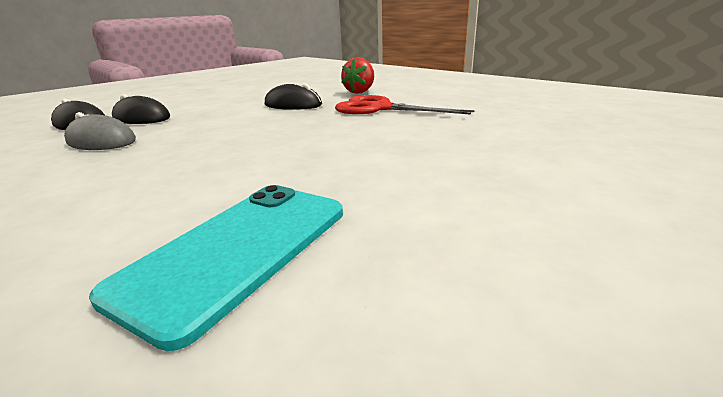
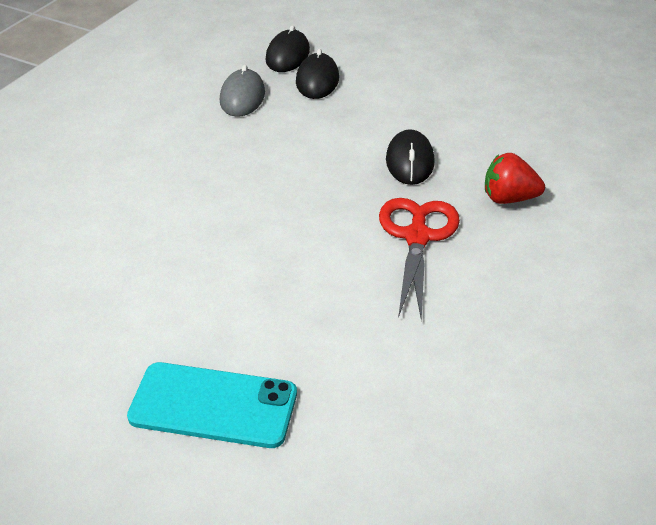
camera: 70 degrees right, 15 degrees up
(238, 249) = (85, 246): turquoise phone -> turquoise phone (213, 405)

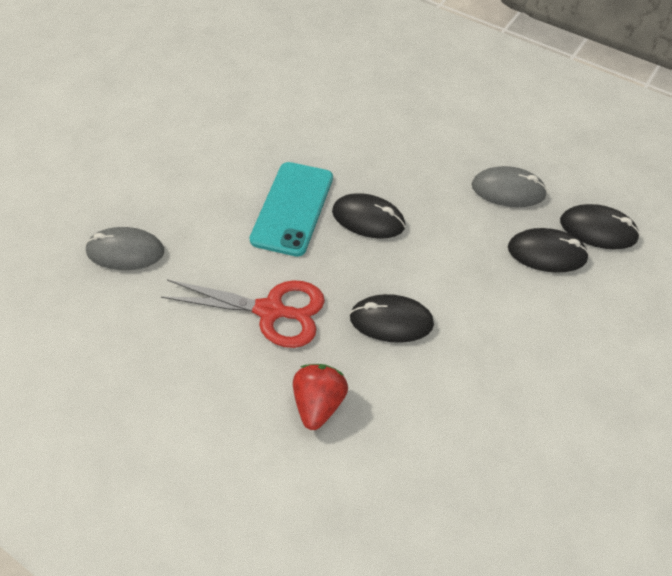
camera: 95 degrees right, 15 degrees up
(213, 405) = (119, 170): turquoise phone -> turquoise phone (292, 208)
(286, 179) = (368, 219): none -> black mouse
(358, 368) = (125, 251): none -> grey mouse

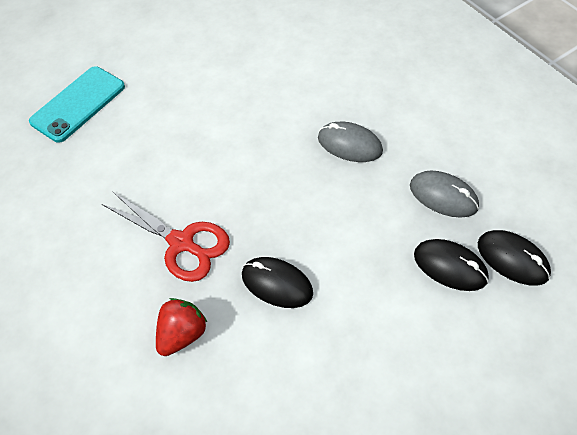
camera: 25 degrees right, 0 degrees up
(125, 251) = (93, 158): grey mouse -> grey mouse (349, 144)
(292, 208) = (242, 159): turquoise phone -> turquoise phone (78, 104)
(368, 219) = (302, 187): black mouse -> none

